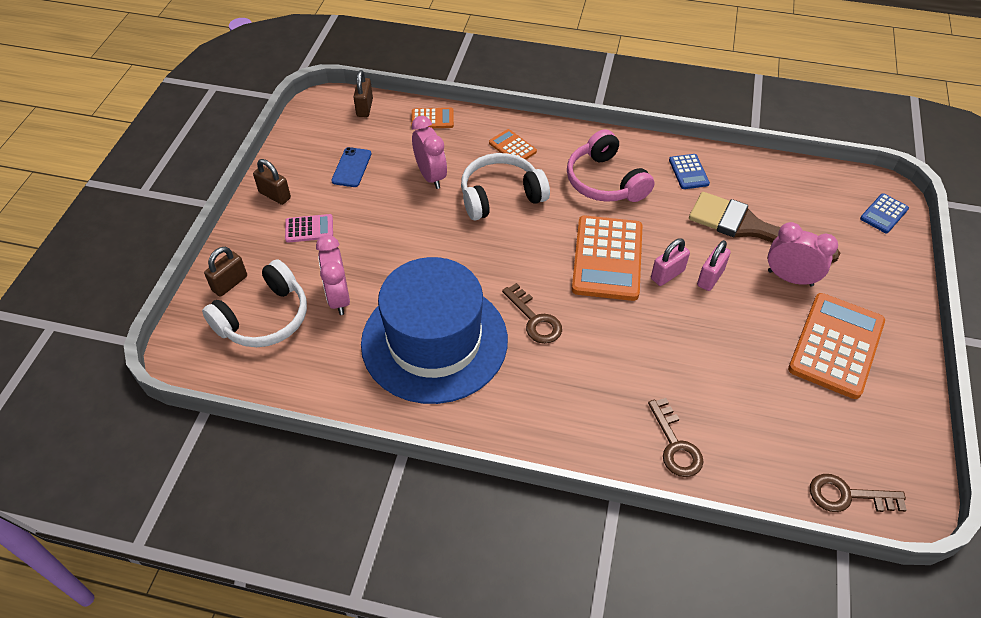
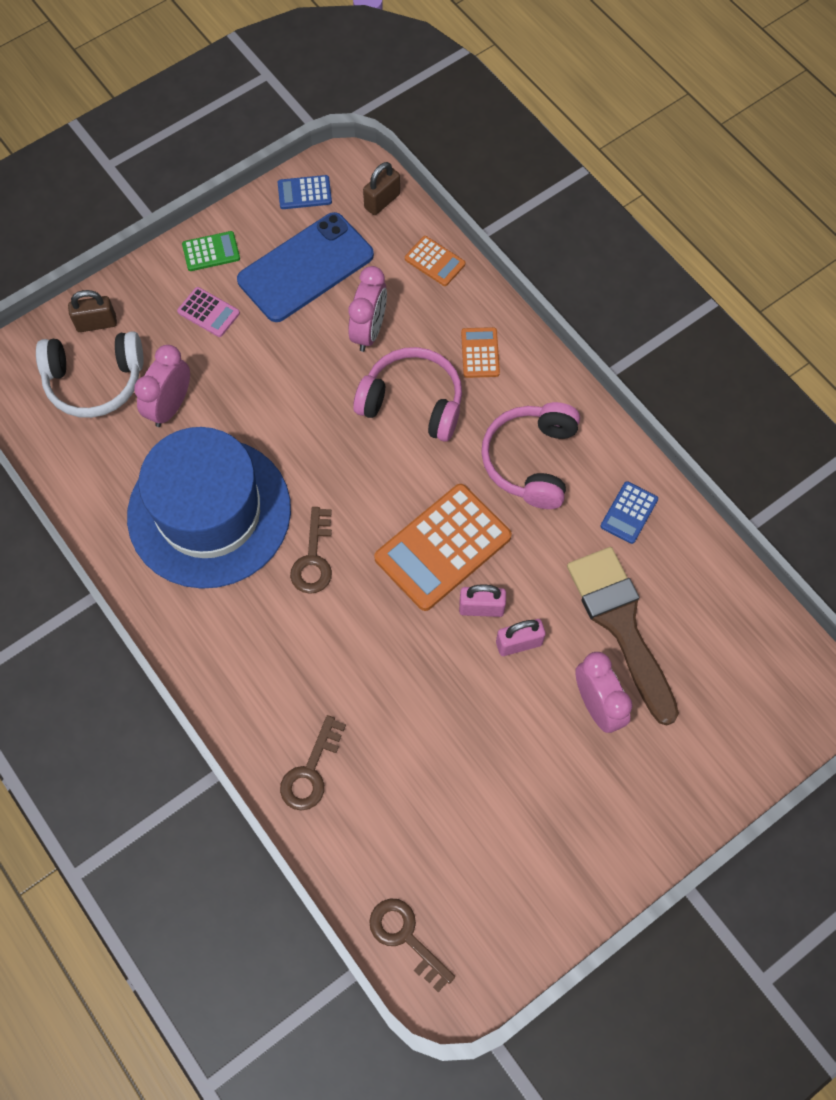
camera: 40 degrees right, 15 degrees up
(275, 195) = (211, 252): brown padlock -> green calculator
(351, 167) = (306, 268): blue phone -> blue phone, size x2.05
(500, 196) = (412, 402): white headphones -> pink headphones
(836, 345) = (560, 805): orange calculator -> none
(884, 214) = (783, 716): blue calculator -> blue calculator (304, 193)

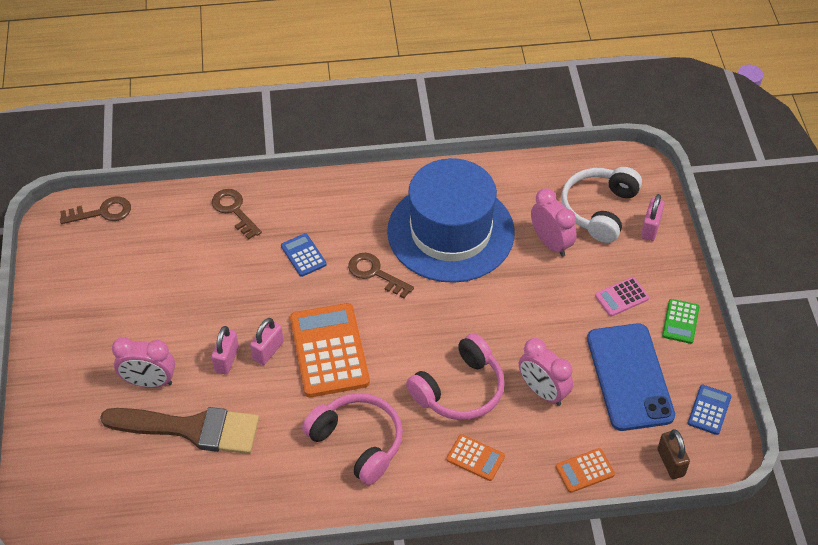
camera: 120 degrees right, 15 degrees down
(96, 323) = (650, 228): brown padlock -> pink padlock
(629, 513) = (269, 485): blue calculator -> blue calculator (303, 255)

